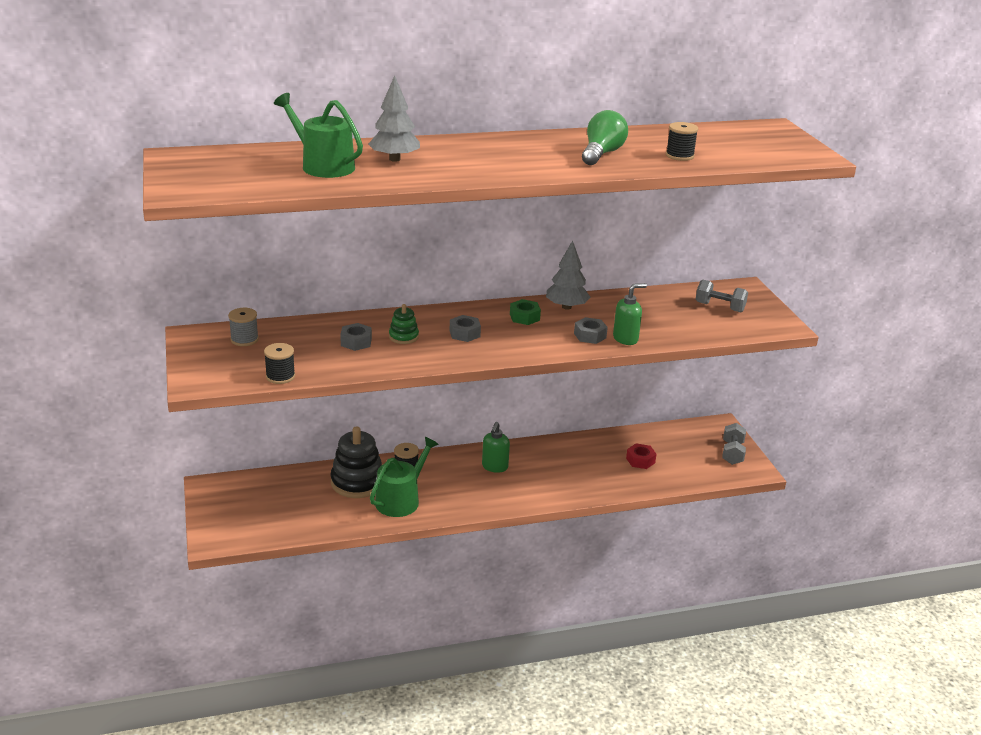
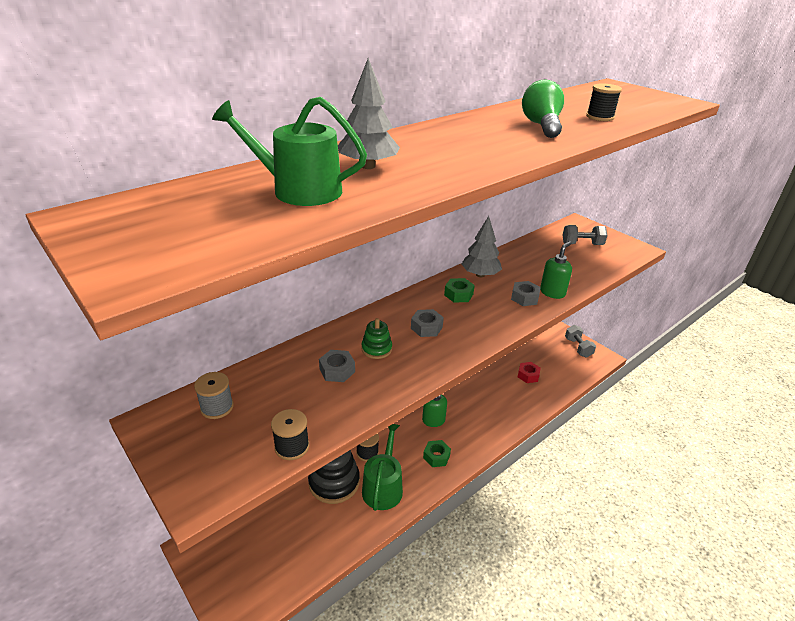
camera: 25 degrees left, 5 degrees up
(472, 495) = (436, 457): none -> green nut

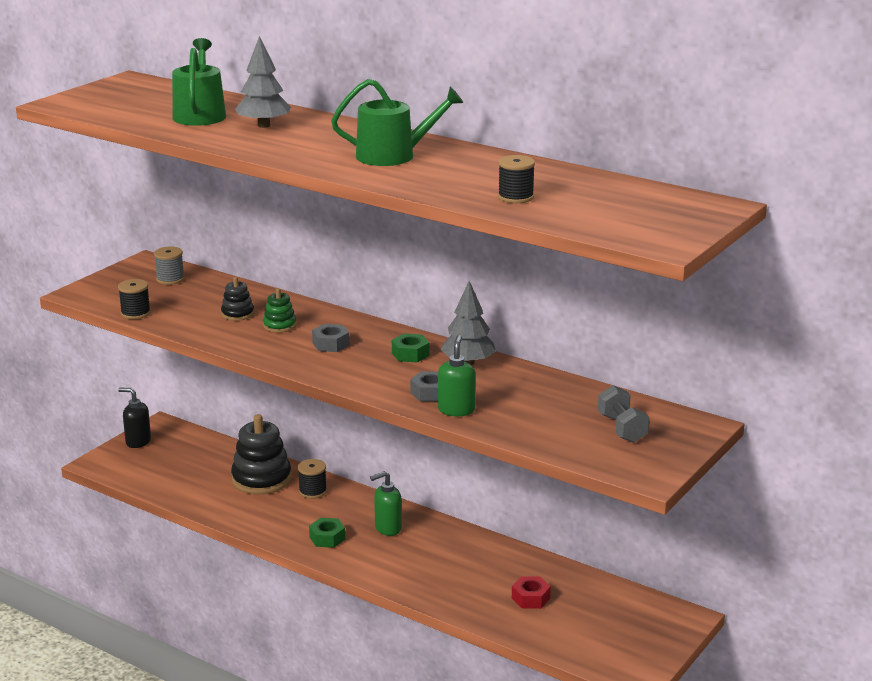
camera: 75 degrees right, 10 degrees down
(213, 573) = (138, 442): none -> black soap dispenser
(337, 370) = (237, 314): grey nut -> black stacking toy
(383, 486) = (267, 510): green watering can -> green watering can (393, 156)
(541, 126) = (446, 173): green light bulb -> none
(552, 292) = (456, 410): green soap dispenser -> green soap dispenser turned 105 degrees counterclockwise
(578, 347) = (642, 647): grey dumbbell -> none

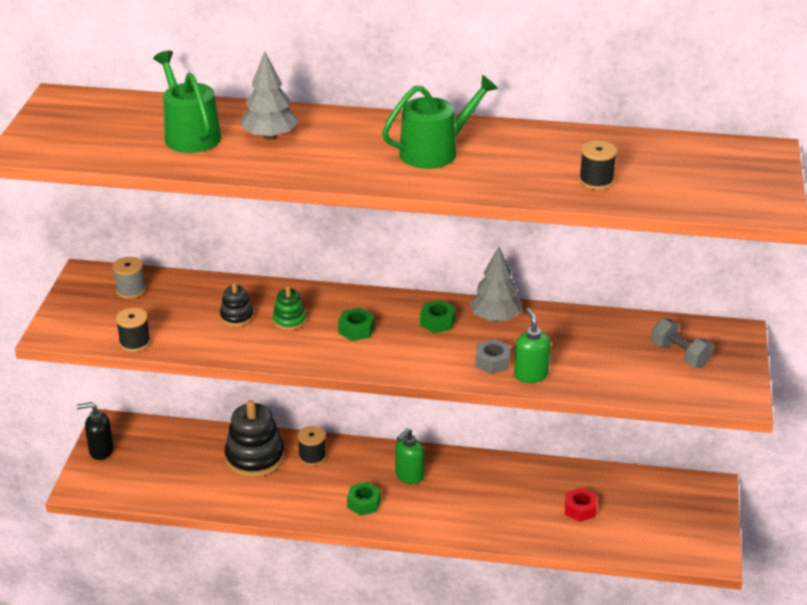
camera: 25 degrees left, 10 degrees up
(331, 344) = (356, 330): grey nut -> green nut

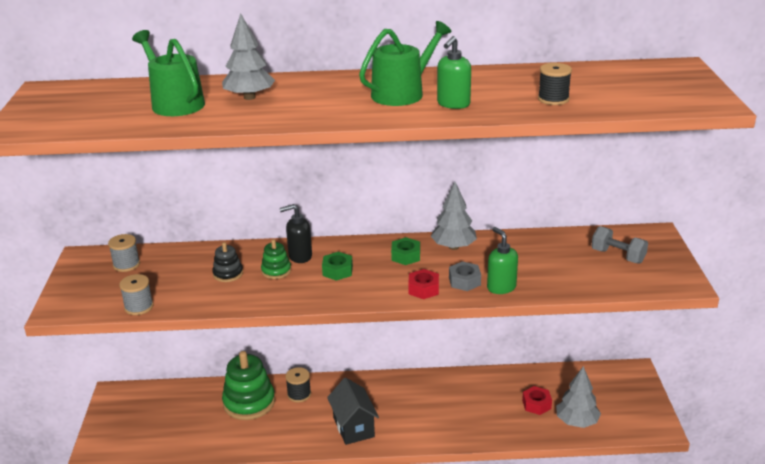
camera: 10 degrees left, 5 degrees down
(101, 451) = (110, 416): black soap dispenser -> black soap dispenser (300, 256)
(135, 343) = (139, 307): black spool -> grey spool
(255, 458) = (249, 402): black stacking toy -> green stacking toy
(364, 503) = (353, 427): green nut -> black house
(409, 476) = (386, 398): green soap dispenser -> green soap dispenser (453, 104)
(444, 365) = (423, 289): none -> red nut
(619, 536) = (576, 422): none -> grey tree

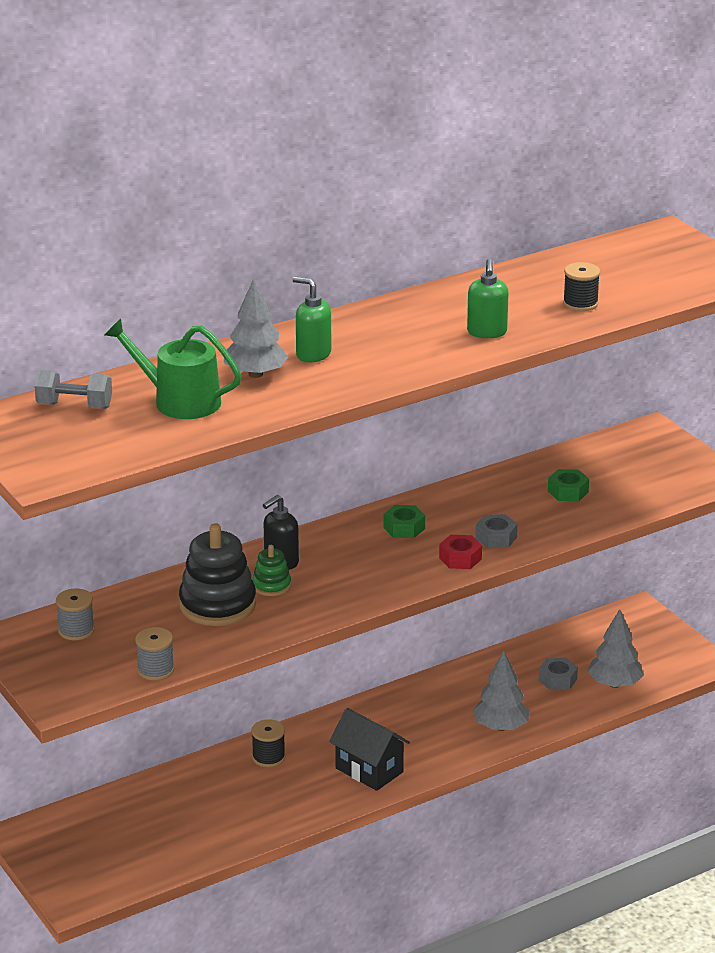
camera: 30 degrees left, 0 degrees up
(228, 274) = (217, 605): black stacking toy -> black stacking toy, size x1.95
(249, 402) = (214, 786): green stacking toy -> none
(337, 271) = (343, 566): green nut -> green nut (568, 491)
(402, 93) = (418, 331): green watering can -> none
(453, 247) = (447, 503): grey tree -> grey tree (500, 727)
(501, 287) = (540, 533): green soap dispenser -> green soap dispenser (313, 354)
(536, 404) = (557, 680): red nut -> grey nut
(618, 256) = (632, 465): grey dumbbell -> grey dumbbell (74, 406)

